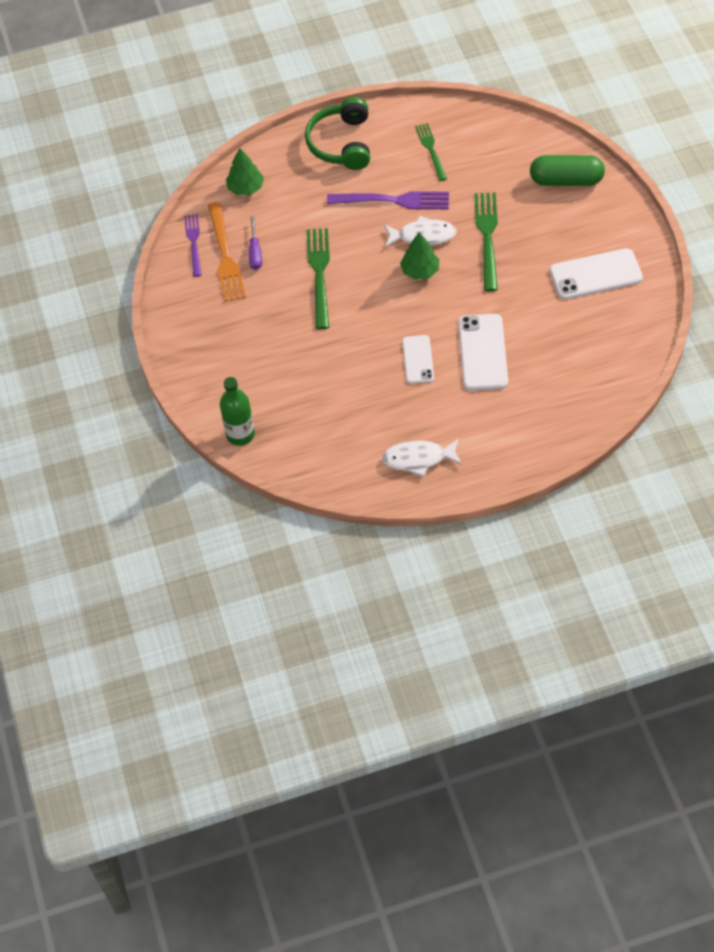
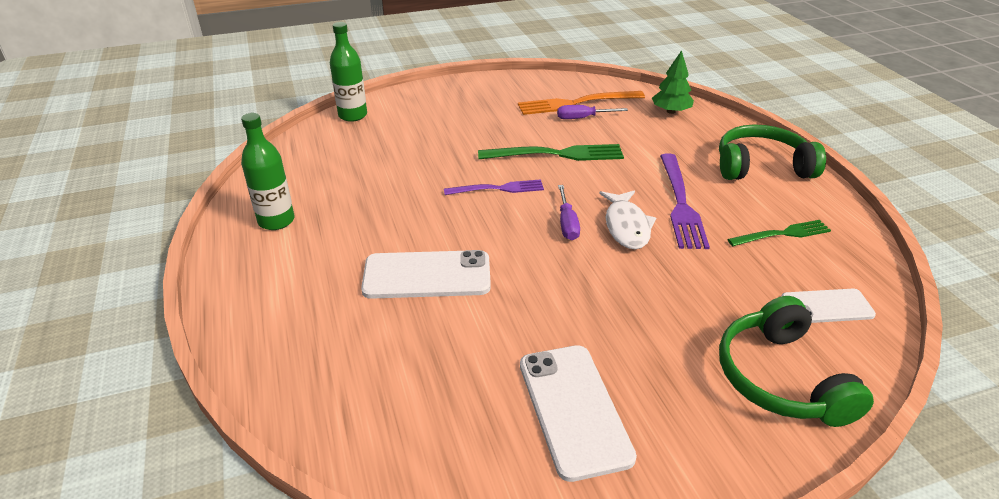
camera: 85 degrees right, 20 degrees down
(193, 242) = (592, 88): purple fork -> purple fork (499, 188)
(418, 360) = (424, 221): white phone -> white phone (826, 306)
(418, 459) = (276, 221): white fish -> green bottle
(420, 270) = (567, 223): green tree -> purple screwdriver
(487, 236) = (636, 284): green fork -> none
(566, 180) = (780, 378): green capsule -> green headphones

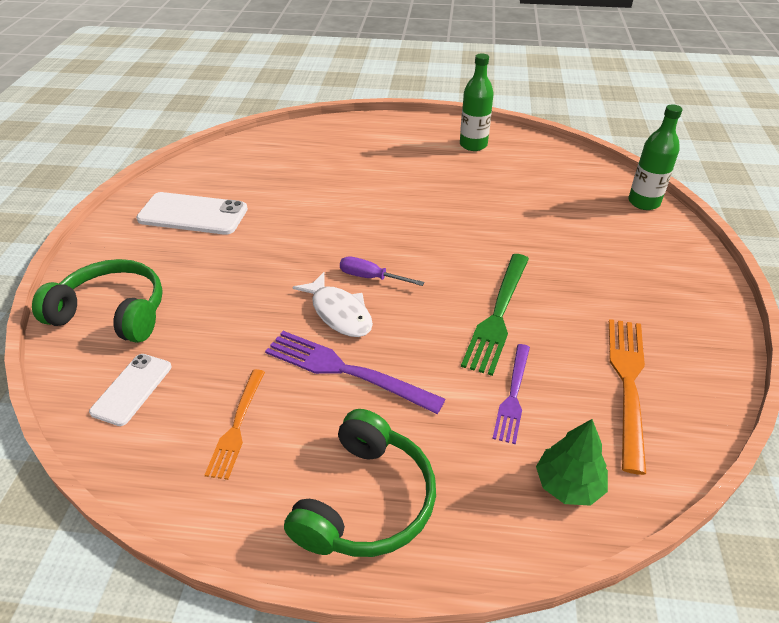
camera: 115 degrees right, 5 degrees up
(427, 275) = (361, 191): white phone -> none
(499, 188) = (453, 255): purple fork -> purple fork (513, 396)
(582, 118) = (580, 372): purple screwdriver -> none
(626, 226) = (339, 313): white fish -> white fish turned 150 degrees counterclockwise
(783, 234) = (237, 427): green fork -> orange fork

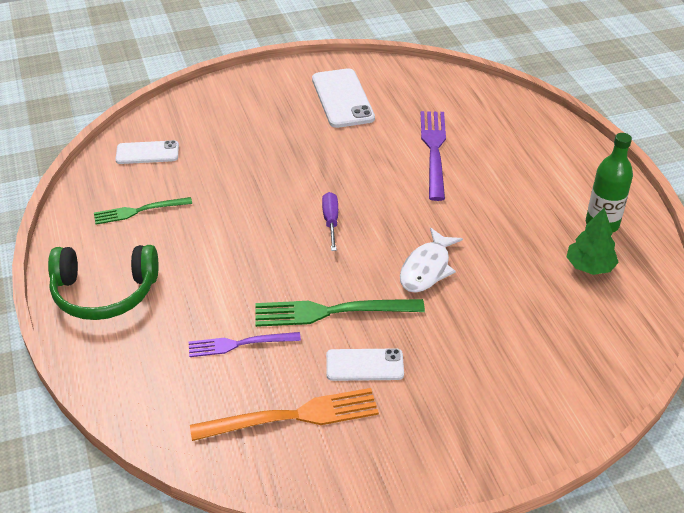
camera: 65 degrees right, 0 degrees up
(113, 312) = (210, 112): green headphones -> none
(237, 427) = (138, 211): orange fork -> green fork
(339, 313) = (276, 218): white fish -> white fish (427, 269)
(344, 370) = (216, 242): purple fork -> purple fork (434, 150)
(568, 484) = (163, 396): green tree -> green tree (589, 267)
(577, 315) = (364, 365): none -> white phone
(643, 202) = (604, 387): green bottle -> none

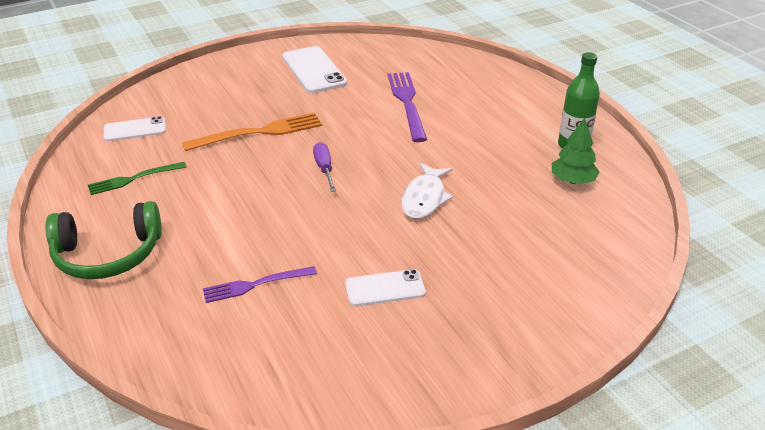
camera: 10 degrees left, 5 degrees down
(294, 416) = (324, 344): orange fork -> orange fork (260, 132)
(330, 312) = (340, 245): green fork -> none

